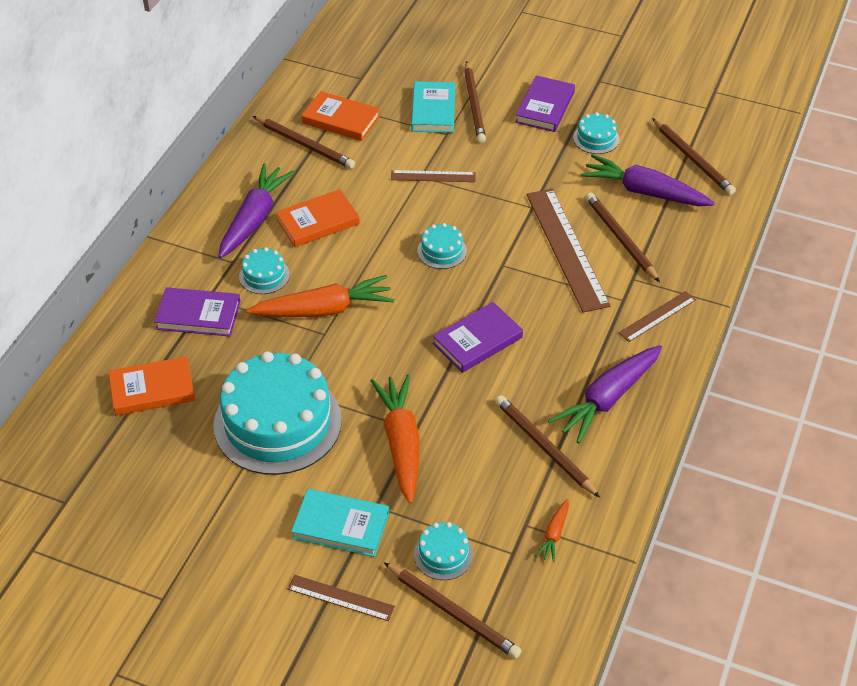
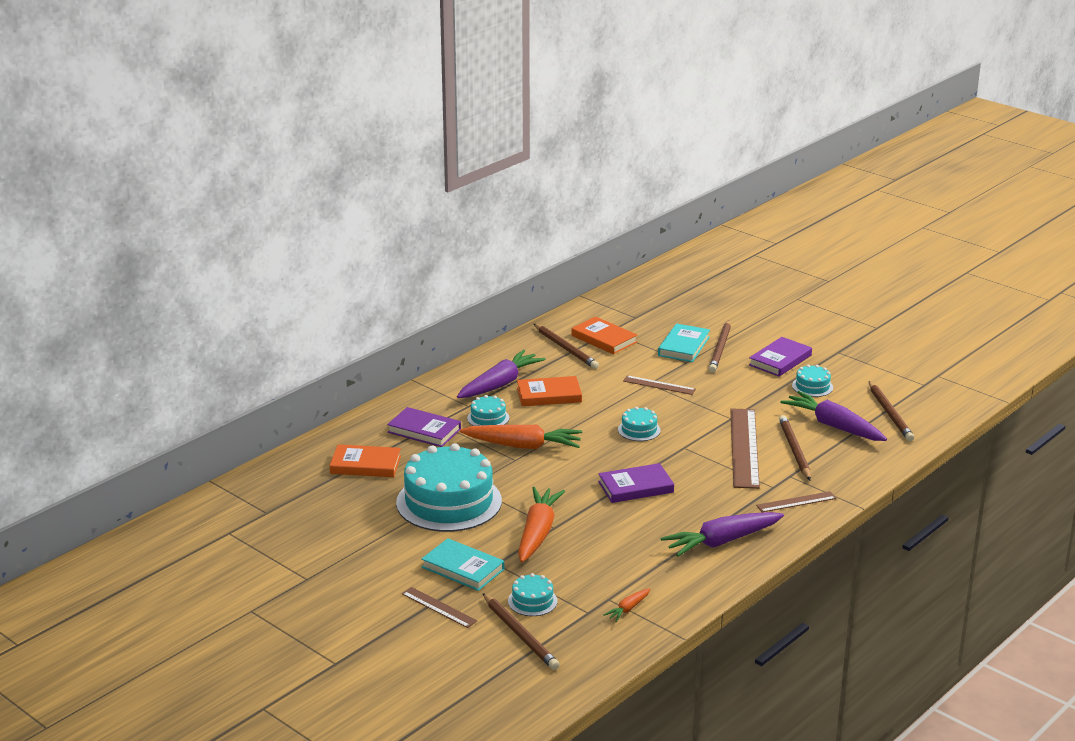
camera: 20 degrees right, 20 degrees down
(544, 447) = (651, 559): brown pencil -> none

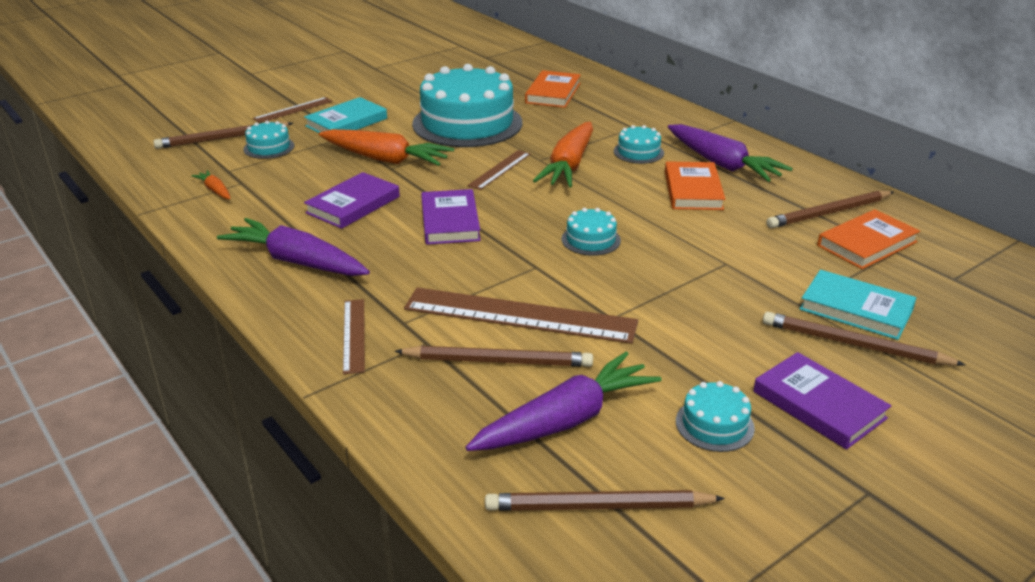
camera: 100 degrees right, 5 degrees up
(424, 431) = (615, 120): purple book -> purple book (353, 205)
(659, 385) = (720, 270): brown ruler -> brown ruler (499, 169)
(722, 542) = (297, 262): purple carrot -> purple carrot turned 45 degrees counterclockwise

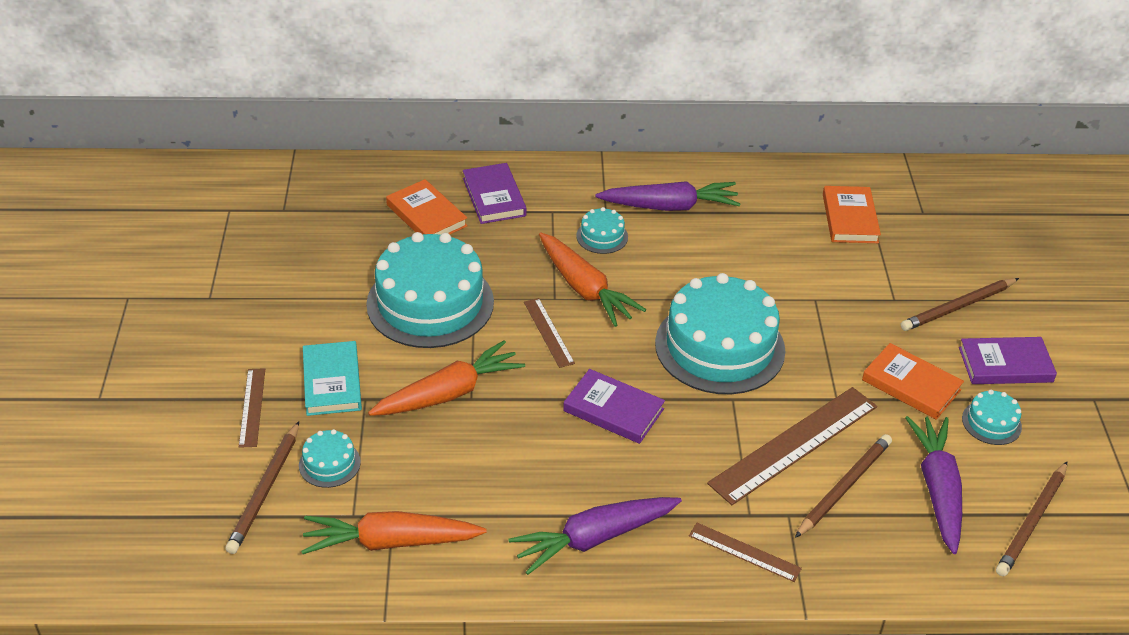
camera: 55 degrees left, 10 degrees up
(215, 190) = (391, 542): orange carrot -> orange carrot, size x2.17
(353, 205) = (521, 456): purple book -> purple book (494, 197)
(591, 240) = (720, 347): turquoise cake -> turquoise cake, size x2.32
(693, 190) = (696, 248): orange book -> orange book (911, 385)
(829, 213) = (794, 206): brown pencil -> none
(856, 309) = (921, 279): turquoise book -> none

